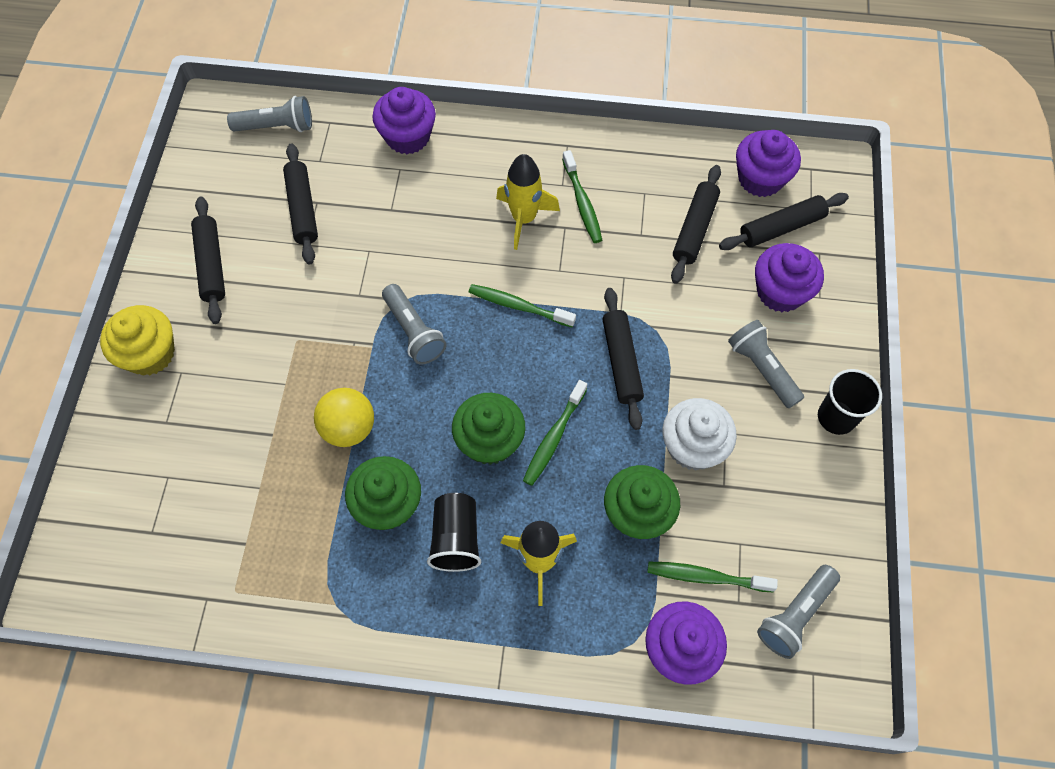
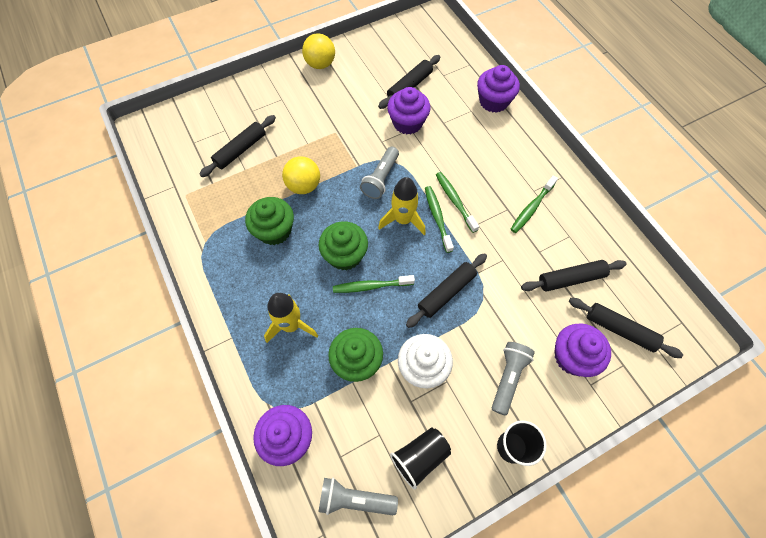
camera: 55 degrees right, 0 degrees up
(150, 354) = (282, 81): yellow cupcake -> none
(166, 288) = (320, 64): none -> yellow ball
(212, 264) = (347, 72): black rolling pin -> black rolling pin (241, 150)
(276, 126) = (446, 46): grey flashlight -> none
(456, 538) = (277, 275): black cup -> black cup (420, 457)
(524, 218) = (494, 185): yellow rocket -> yellow rocket (403, 220)
(706, 577) = (343, 426): green toothbrush -> green toothbrush (455, 201)
(760, 179) = (643, 295): purple cupcake -> purple cupcake (407, 123)

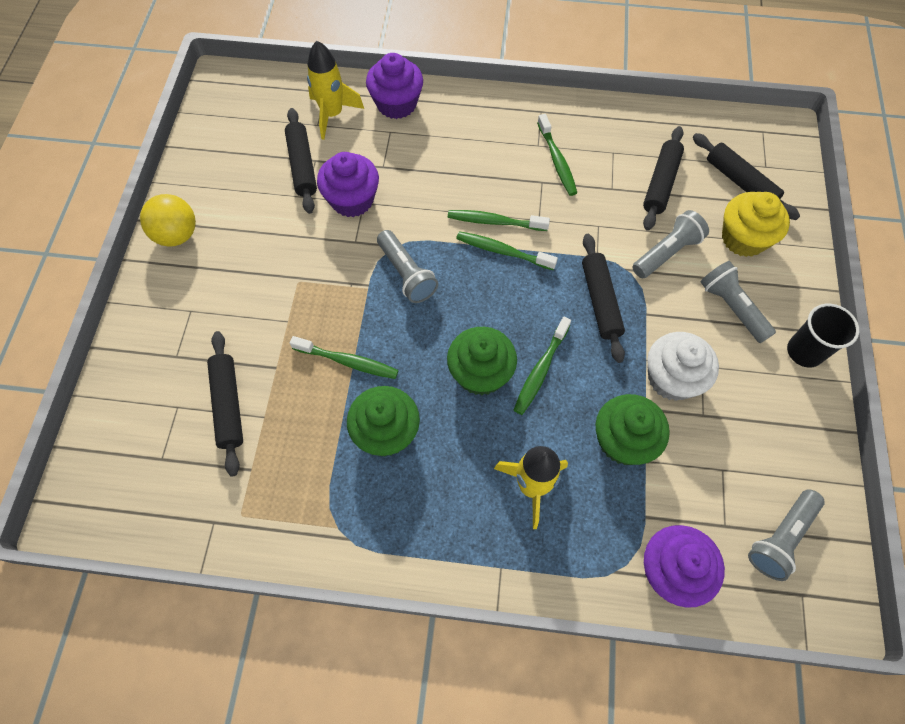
camera: 55 degrees left, 0 degrees up
(304, 186) = (348, 361): yellow ball -> green toothbrush
(403, 220) = (479, 286): yellow rocket -> yellow rocket (332, 114)
(420, 457) = (769, 444): black cup -> none
(517, 312) = (666, 253): none -> grey flashlight
(572, 357) = (743, 238): purple cupcake -> yellow cupcake
(620, 330) = (740, 182): black rolling pin -> black rolling pin turned 75 degrees clockwise

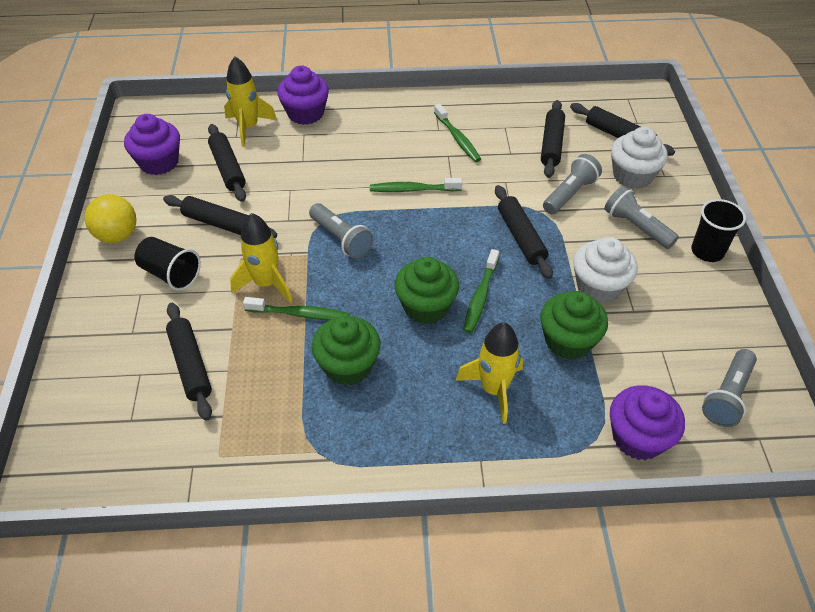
camera: 10 degrees left, 15 degrees down
(224, 291) = (171, 274): none -> black cup
(284, 236) = (221, 224): none -> black rolling pin
(319, 318) = (266, 283): none -> yellow rocket
(352, 200) = (279, 189): purple cupcake -> purple cupcake (159, 162)
(502, 251) = (425, 211): green toothbrush -> none
(743, 238) = (632, 176): yellow cupcake -> white cupcake

